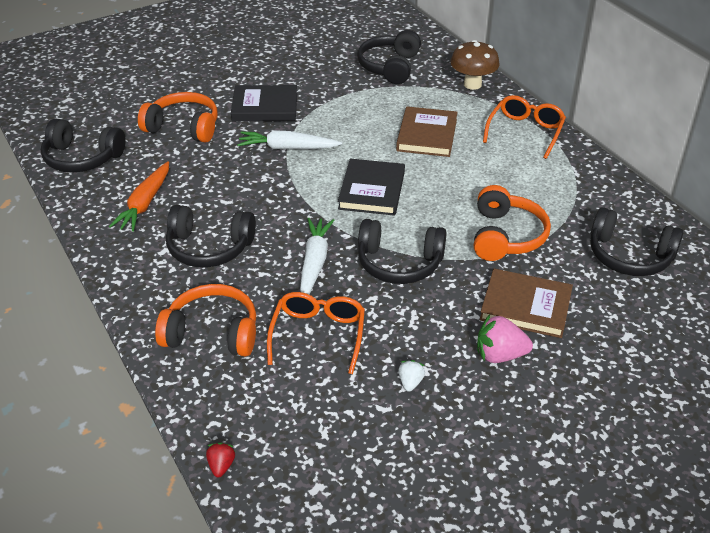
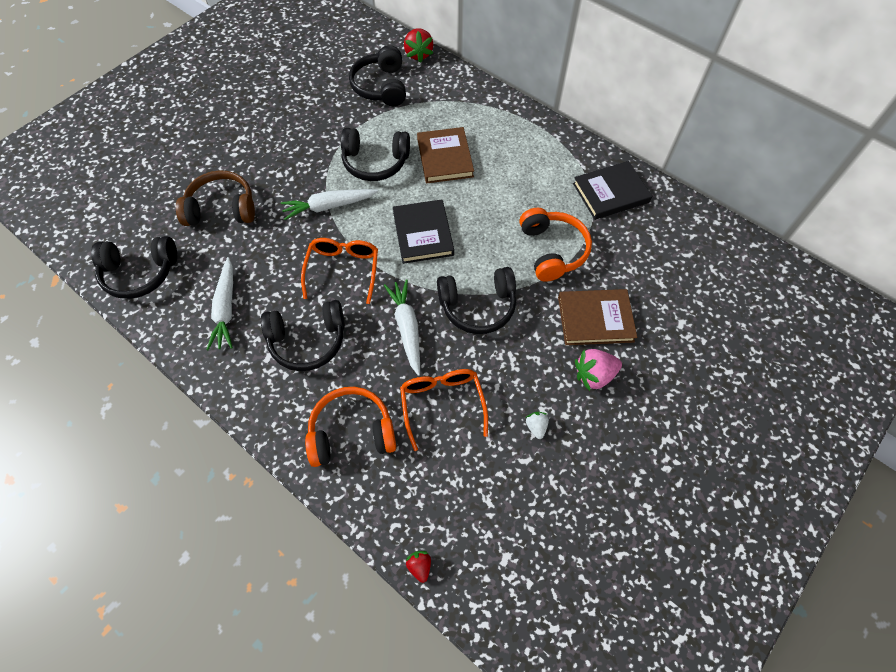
camera: 20 degrees left, 20 degrees up
(145, 203) = (226, 309): orange carrot -> white carrot
(183, 127) = (222, 209): orange headphones -> brown headphones
(265, 107) = (287, 164): black book -> black book (610, 193)
(442, 49) = (418, 54): none -> red strawberry
(472, 84) = (461, 89): brown mushroom -> none
(525, 132) = (525, 132): orange glasses -> orange glasses (343, 270)
(629, 256) = (654, 242): black headphones -> black headphones (375, 162)

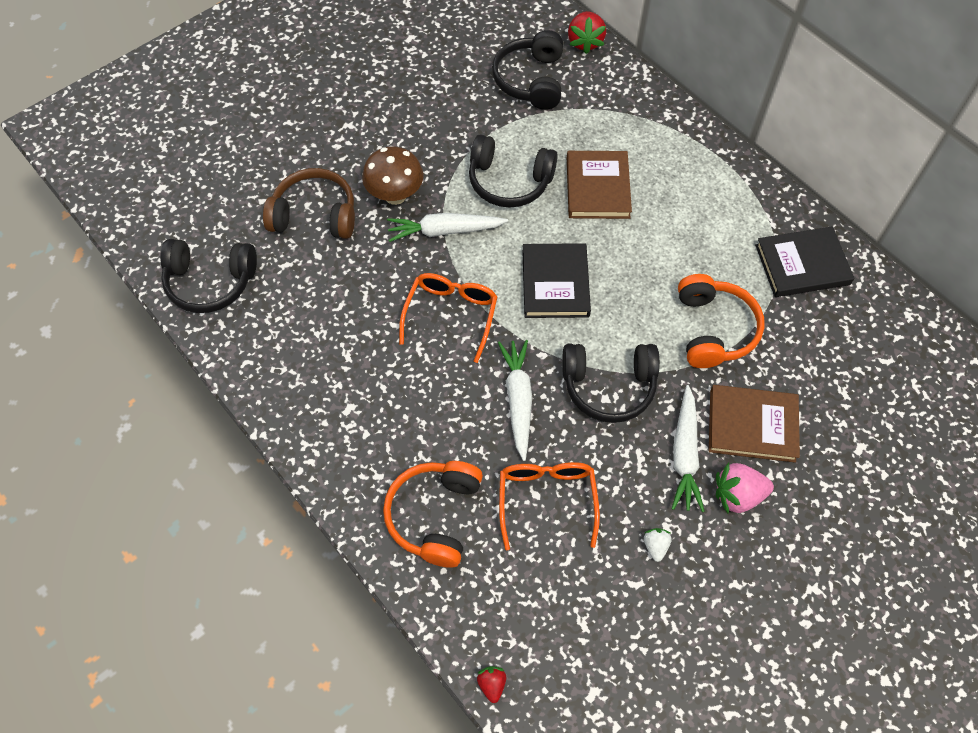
camera: 10 degrees right, 0 degrees up
(226, 309) = (306, 342): white carrot -> white carrot (684, 454)
(285, 185) = (395, 195): none -> brown mushroom
(308, 341) = (397, 396): black headphones -> none
(351, 432) = (435, 515): orange headphones -> orange headphones turned 75 degrees counterclockwise

